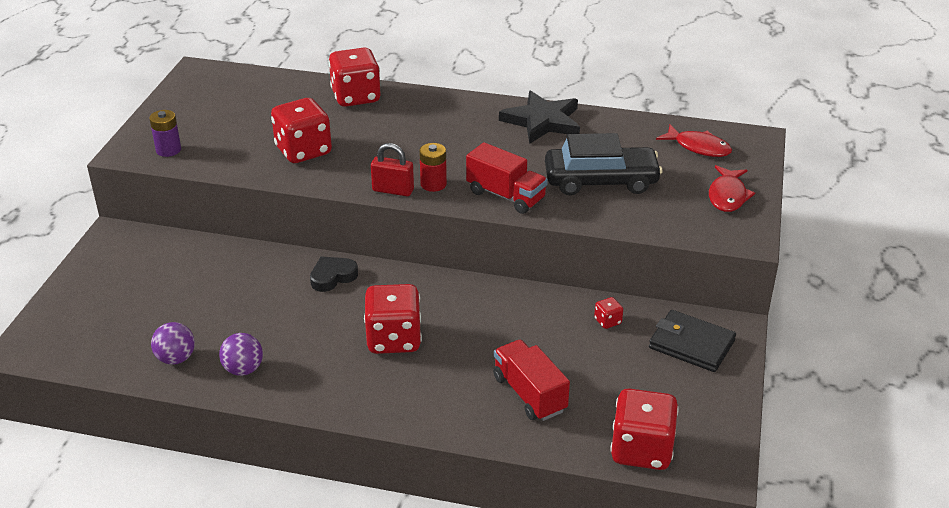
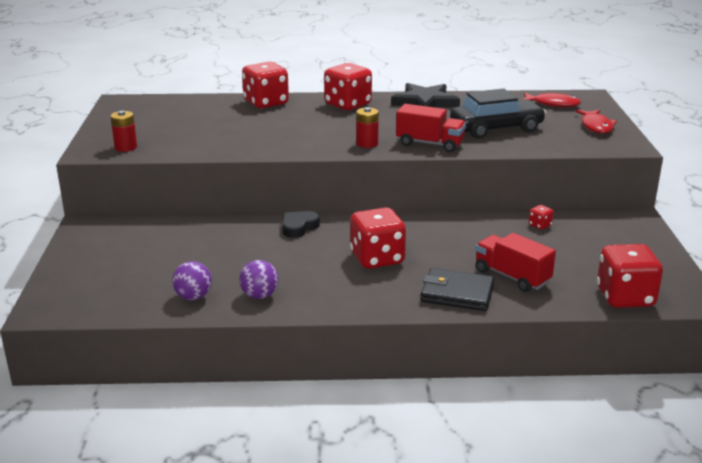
camera: 15 degrees left, 10 degrees down
(168, 150) = (126, 147): purple battery -> red battery
(303, 151) = (244, 136): red dice -> red dice (347, 105)
(393, 190) = (336, 150): red padlock -> none
(691, 344) = (613, 230): black wallet -> black wallet (457, 293)

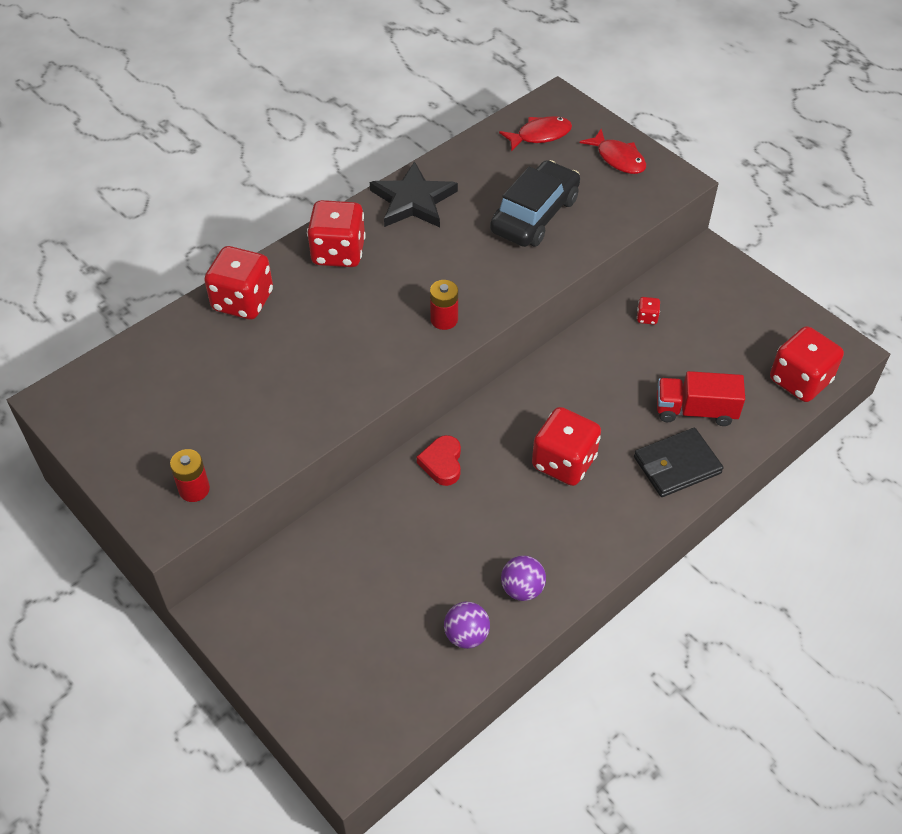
camera: 40 degrees left, 25 degrees up
(299, 227) = (442, 463): black heart -> red heart
(430, 144) = (503, 282): red truck -> none

